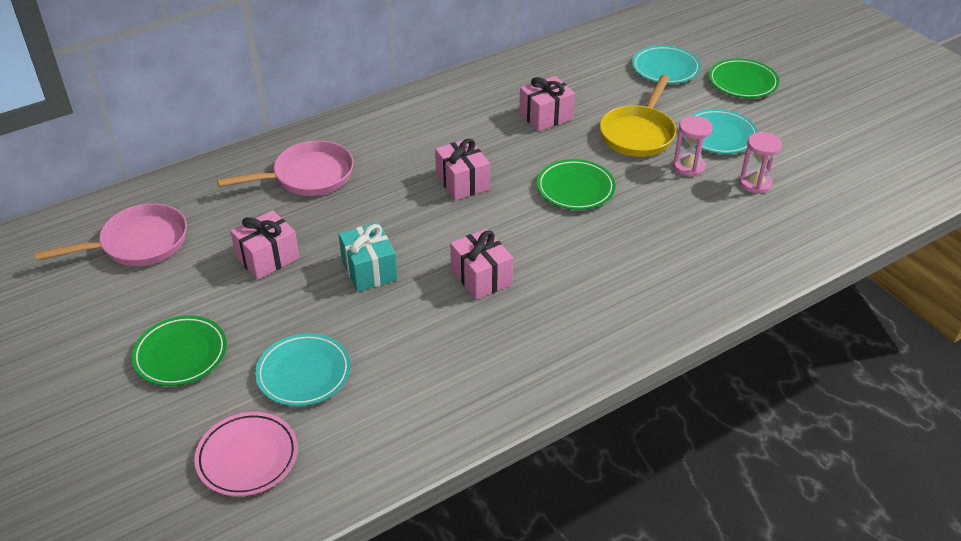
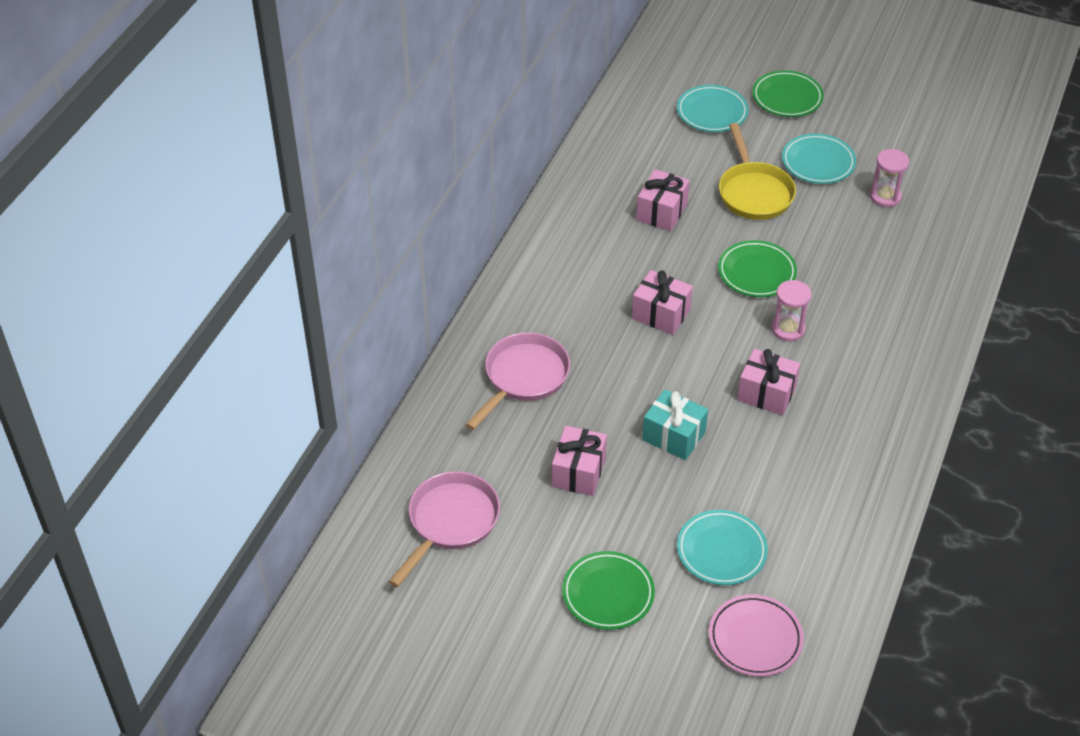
camera: 35 degrees left, 5 degrees up
(688, 166) = (822, 206): pink hourglass -> pink hourglass (788, 329)

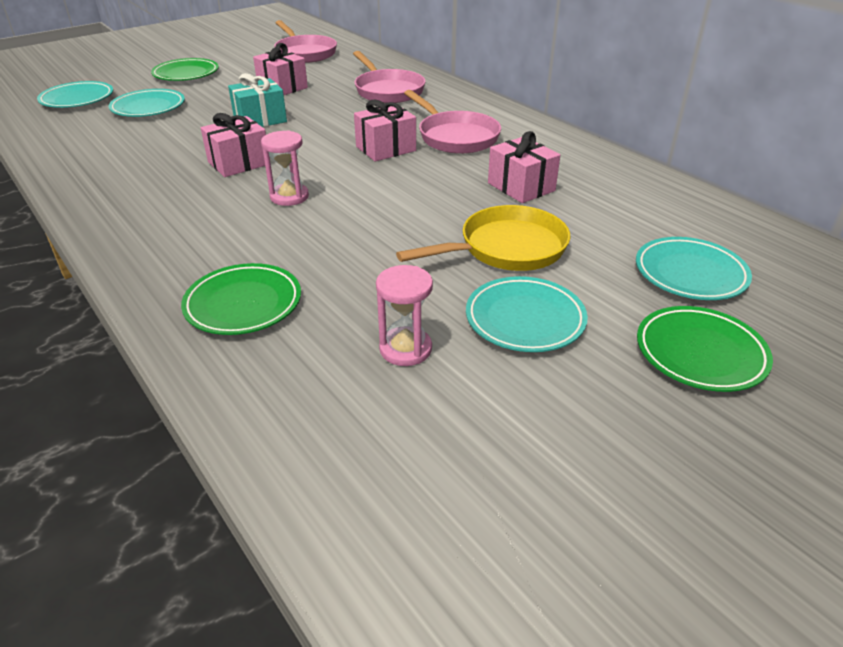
camera: 120 degrees right, 10 degrees down
(600, 281) = (455, 137): none -> pink pan
(754, 192) = (506, 249): yellow pan -> yellow pan turned 135 degrees clockwise
(755, 639) = (77, 99): pink plate -> turquoise plate
(756, 272) = (380, 207): green plate -> green plate (243, 304)

